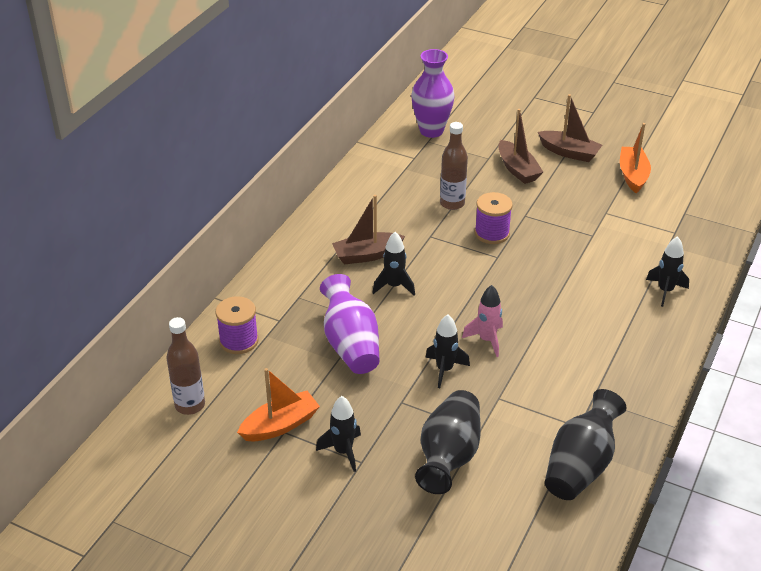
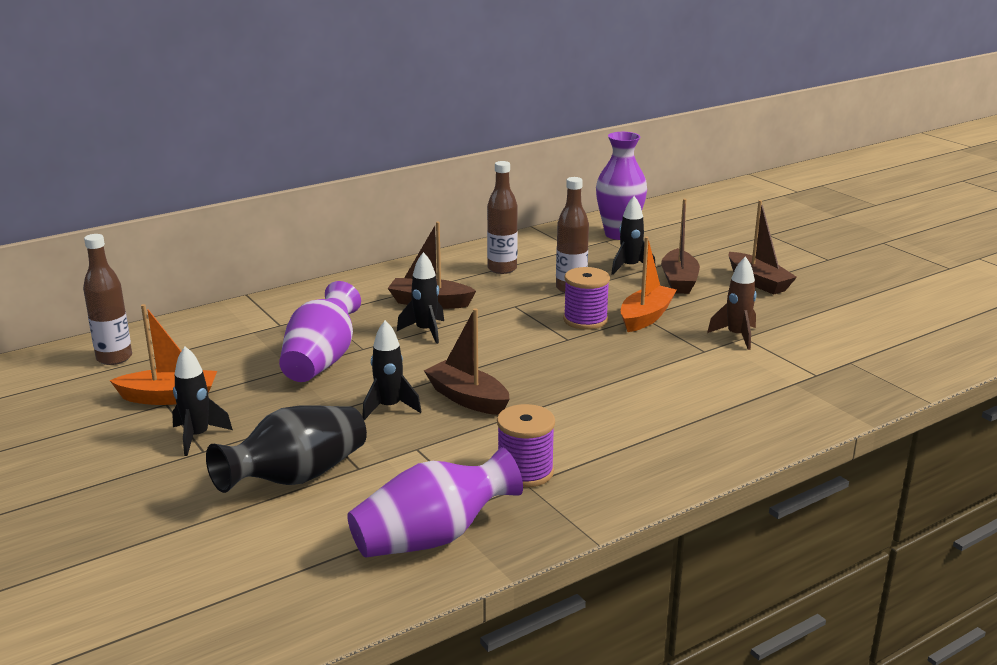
camera: 30 degrees right, 15 degrees down
(239, 341) = (222, 328): purple spool -> purple spool (525, 472)
(383, 199) = (502, 269): none -> brown bottle
(487, 340) = (467, 398): pink rocket -> brown boat
(580, 465) = (432, 538): black vase -> purple vase
(600, 213) = (736, 336): none -> brown rocket
(633, 175) = (817, 316): orange boat -> orange boat (646, 317)
(665, 291) = (740, 420): black rocket -> black rocket (630, 267)

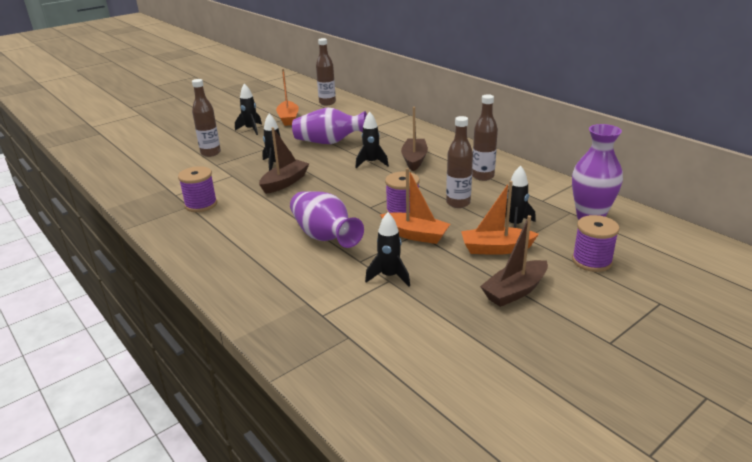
camera: 85 degrees right, 5 degrees up
(296, 477) = (210, 153): black vase -> brown bottle
(432, 538) = (149, 187): purple vase -> purple vase (325, 236)
(679, 281) = (496, 248): brown boat -> orange boat
(703, 246) = (591, 261): none -> purple spool
(736, 336) = (389, 276): brown rocket -> black rocket

